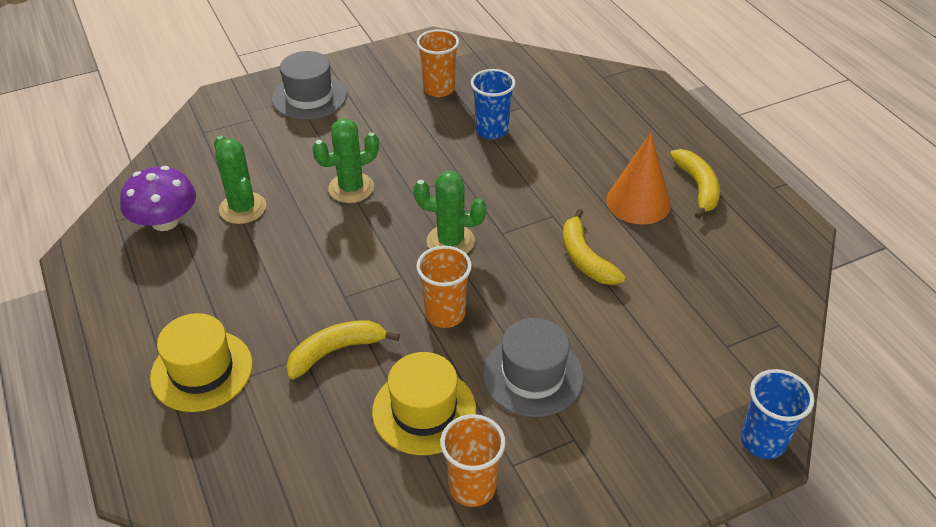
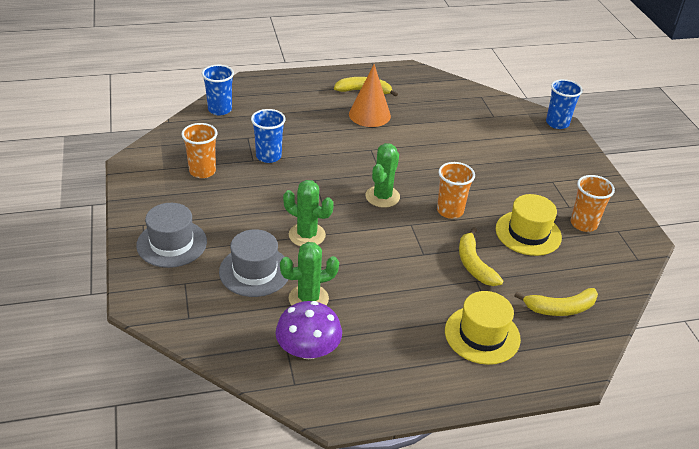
camera: 80 degrees left, 5 degrees down
(351, 188) = (307, 235): green cactus -> green cactus turned 45 degrees counterclockwise
(532, 375) = (505, 186): grey hat -> grey hat (255, 271)
(568, 74) = (220, 109): none -> blue cup
(585, 258) = (414, 146): yellow banana -> yellow banana (560, 308)

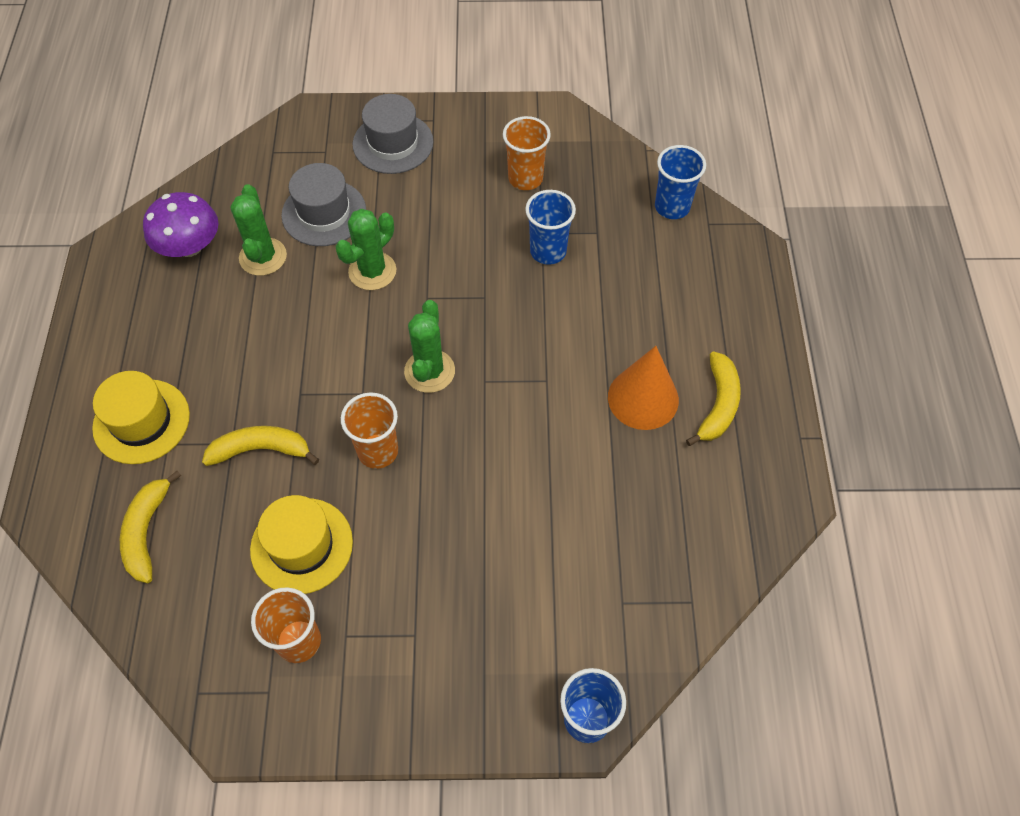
camera: 105 degrees right, 20 degrees up
(382, 196) = (429, 371): green cactus -> green cactus turned 60 degrees clockwise

